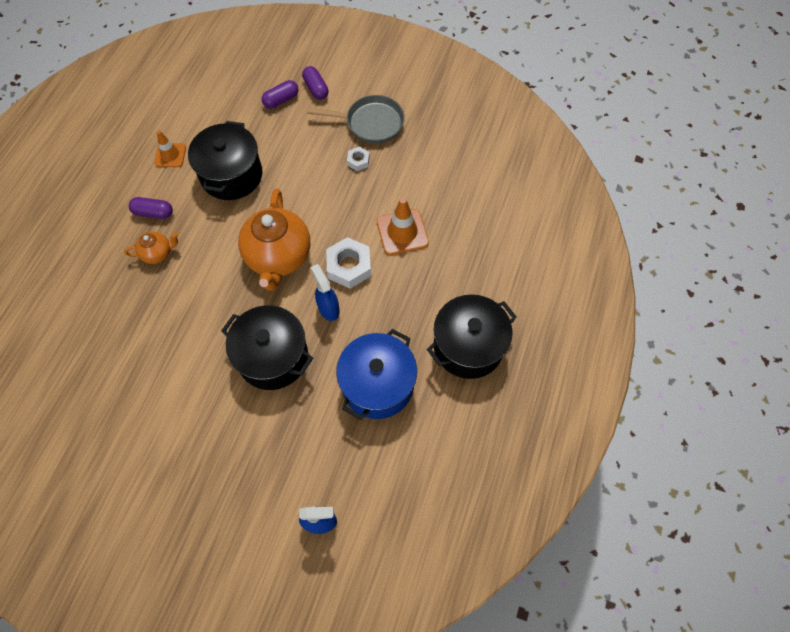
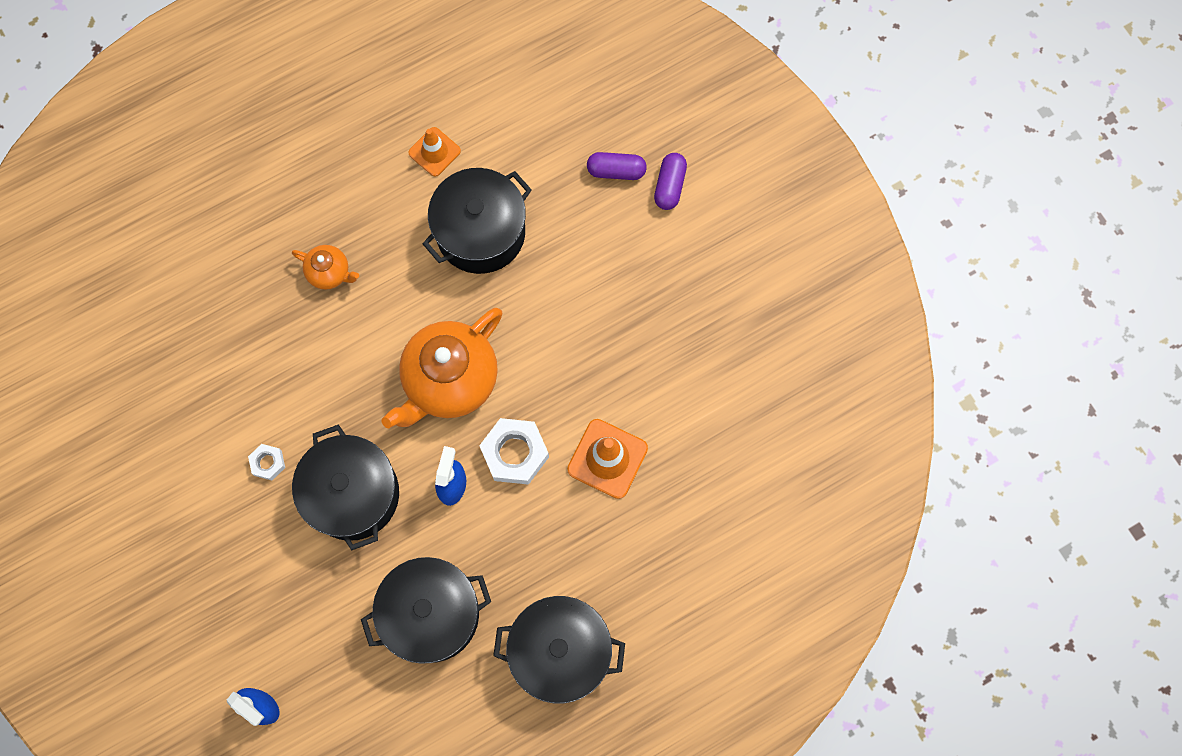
camera: 40 degrees right, 10 degrees up
(153, 213) = (362, 216): purple capsule -> none
(358, 161) = (636, 326): white nut -> white nut (268, 463)
(371, 123) = (694, 285): grey pan -> none
(377, 384) = (431, 614): blue pot -> black pot

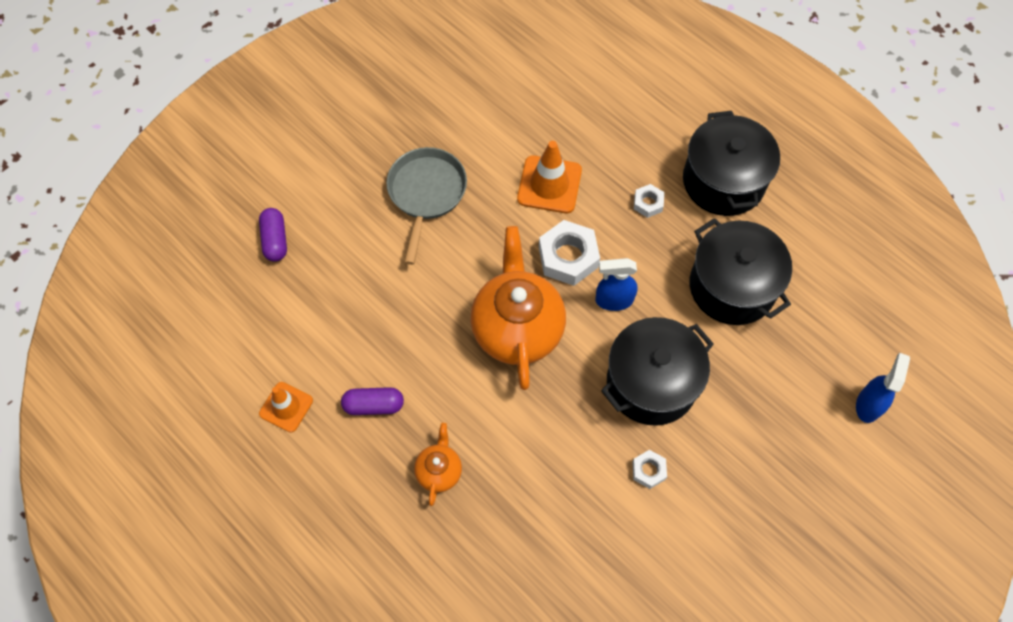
camera: 105 degrees left, 10 degrees down
(450, 380) = (517, 329): orange teapot -> orange teapot turned 120 degrees counterclockwise
(481, 232) = (363, 341): black pot -> none
(555, 558) = (648, 203): none -> white nut
(631, 328) = (426, 193): none -> grey pan
(669, 186) = (281, 193): purple capsule -> purple capsule (373, 405)

